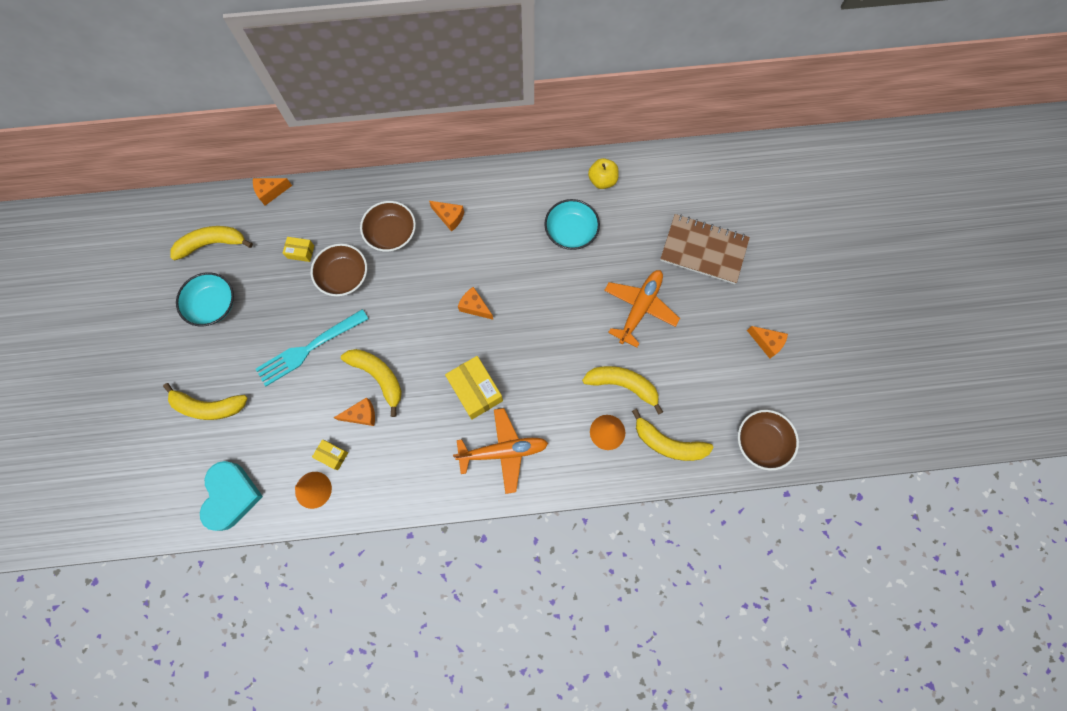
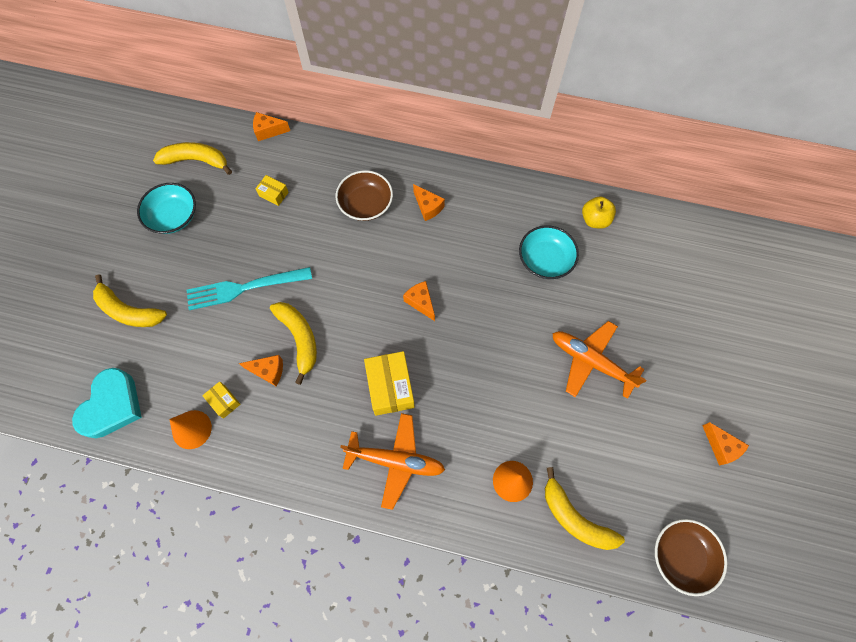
camera: 20 degrees right, 5 degrees down
(344, 276) = (304, 230): brown bowl -> none
(623, 385) = (546, 436): yellow banana -> none
(639, 308) = (591, 361): orange plane -> orange plane turned 105 degrees counterclockwise
(703, 250) = (680, 324): brown notebook -> none

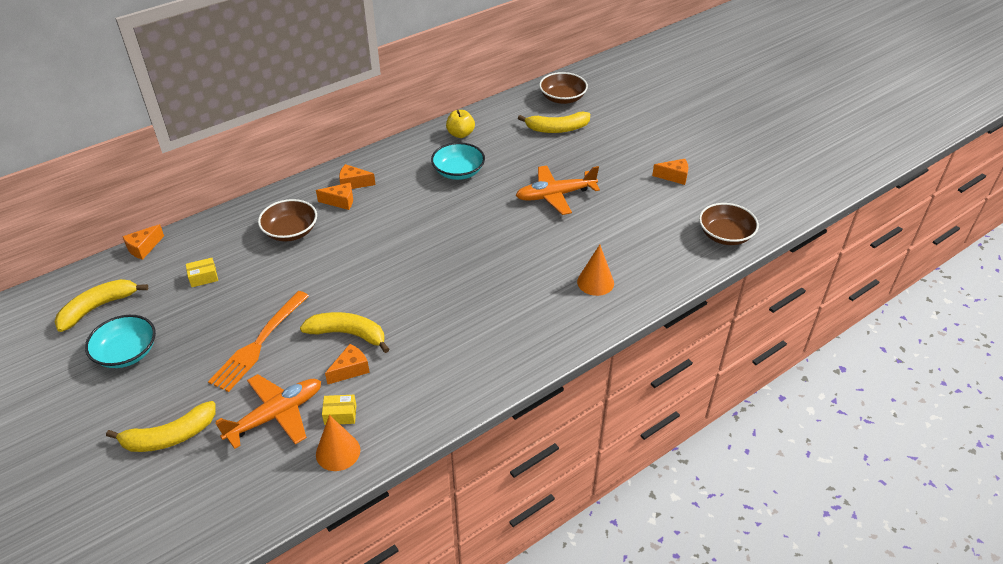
camera: 50 degrees left, 25 degrees down
(112, 406) = (243, 501): turquoise heart -> none
(244, 288) = (259, 343): turquoise fork -> orange fork
(390, 387) = (453, 304): yellow box -> none
(395, 461) = (512, 335): orange plane -> orange plane (275, 415)
(421, 302) = (408, 249): orange cheese -> orange cheese (353, 183)
(574, 517) = (652, 267): yellow banana -> yellow banana (557, 129)
(734, 259) = (562, 98): none -> brown bowl

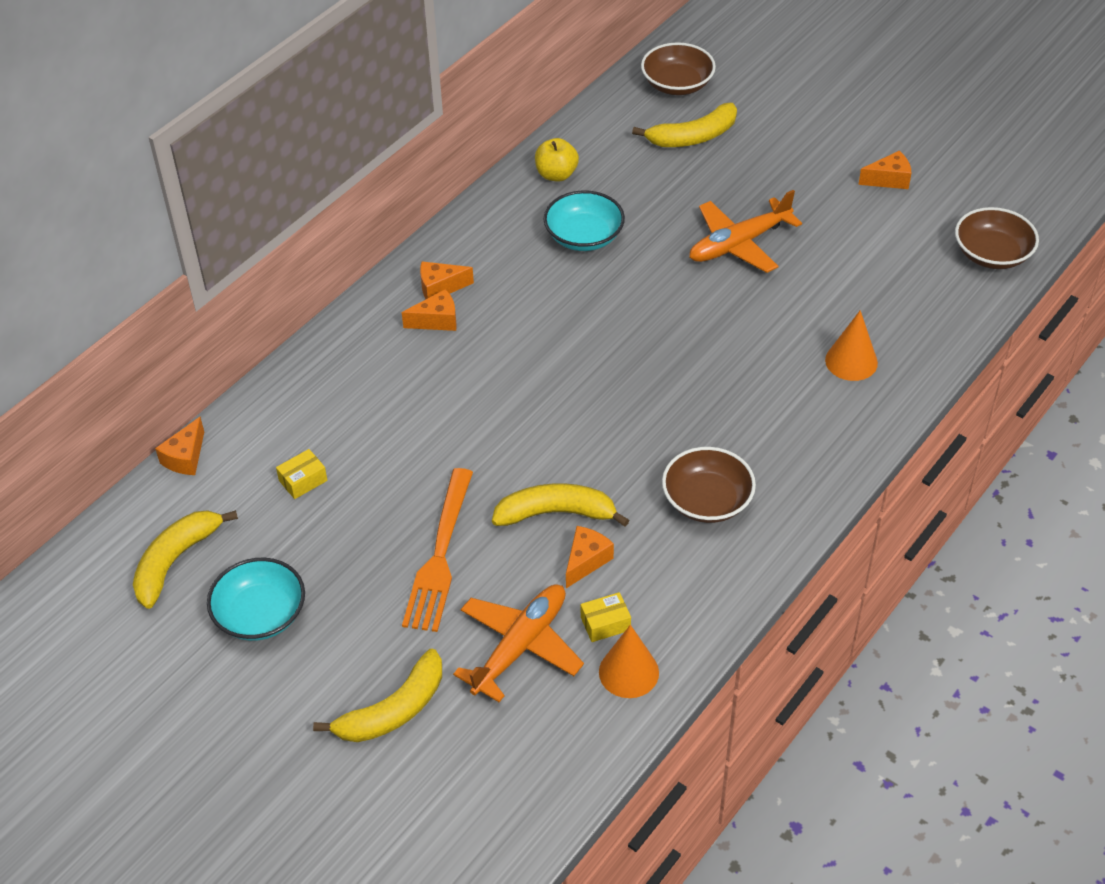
camera: 15 degrees left, 5 degrees up
(290, 231) = (389, 383): brown bowl -> brown bowl (707, 500)

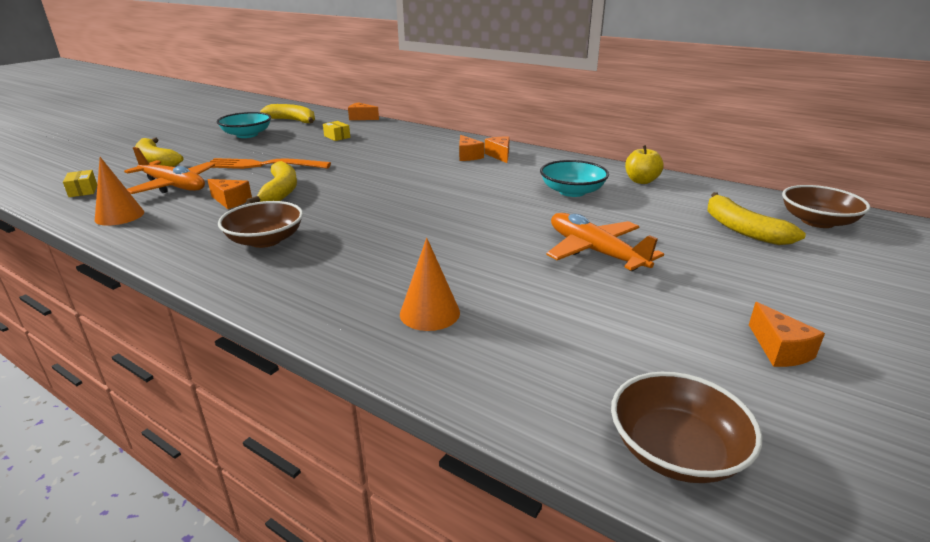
camera: 85 degrees right, 20 degrees down
(605, 623) = (169, 208): yellow box -> yellow box (83, 190)

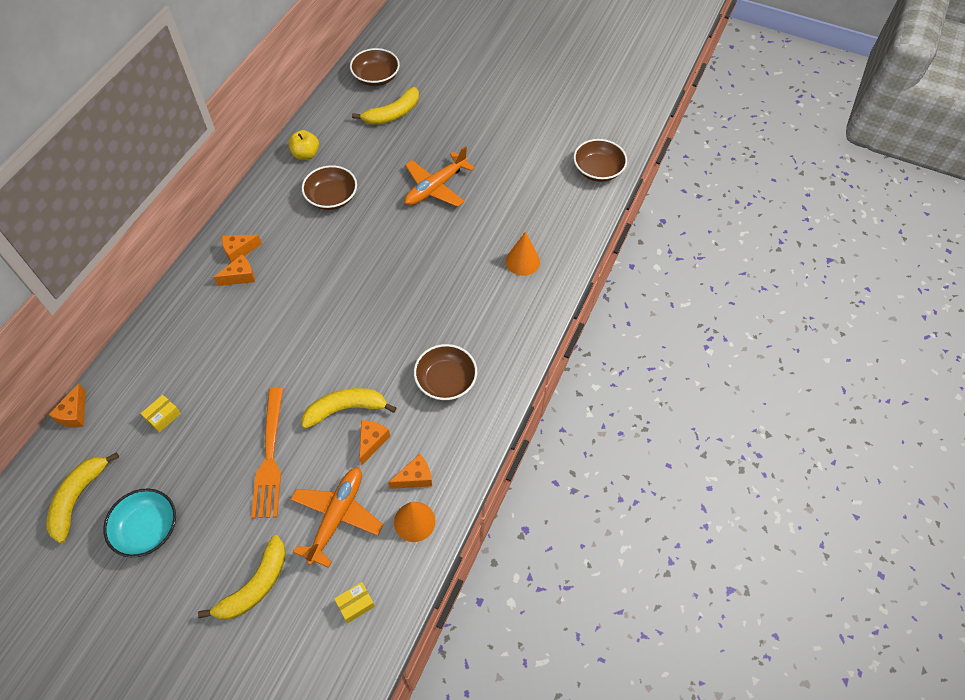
camera: 100 degrees left, 30 degrees up
(572, 191) = (332, 197): turquoise bowl -> brown bowl
(779, 350) = (524, 127): orange cheese -> orange cheese (415, 478)

